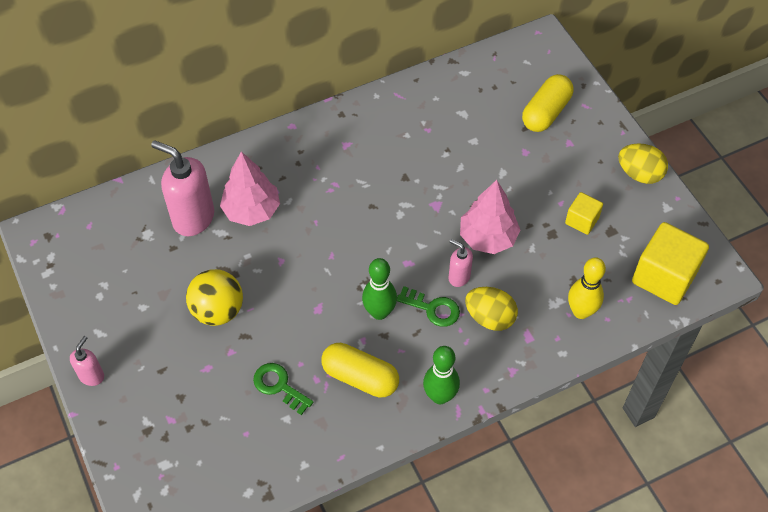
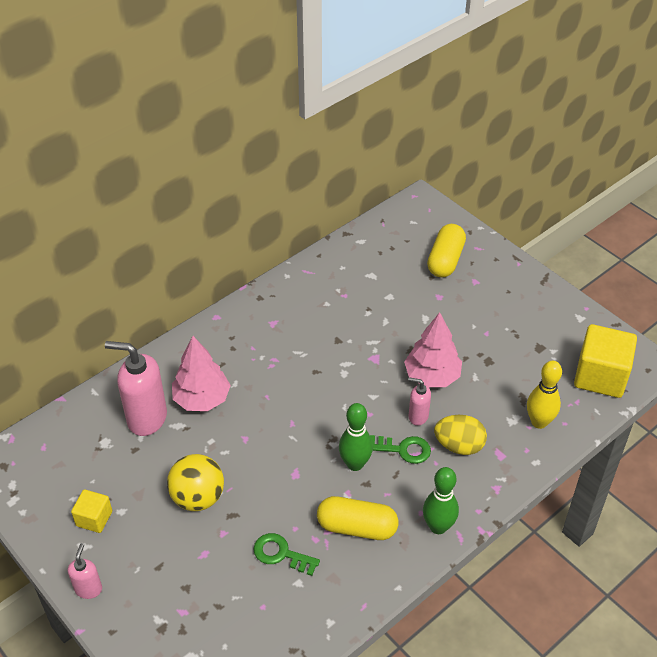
camera: 15 degrees left, 10 degrees down
(582, 220) = (510, 344): yellow cube -> yellow cube (94, 518)
(639, 174) = (546, 295): yellow egg -> none

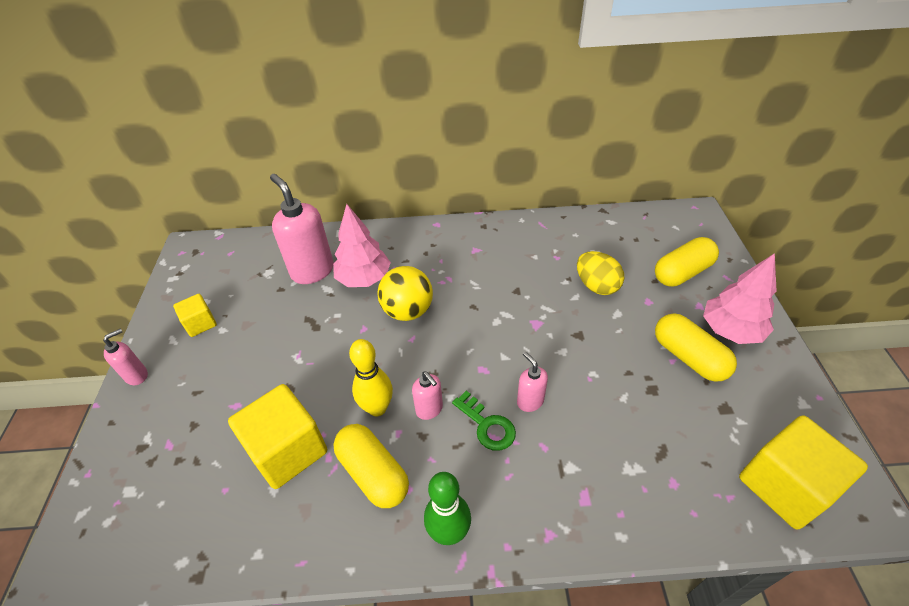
camera: 40 degrees right, 0 degrees up
(198, 497) = (281, 354): yellow ball -> yellow ball (408, 311)
(281, 554) = (288, 450): green key -> yellow cube
(355, 464) = (429, 409): green bowling pin -> pink soap dispenser
(432, 376) = (578, 371): pink tree -> pink tree (730, 330)
(459, 445) = (546, 458): yellow egg -> yellow egg (596, 286)
(494, 324) = (688, 357): none -> yellow capsule
(539, 422) = (661, 491): yellow bowling pin -> yellow bowling pin (377, 408)

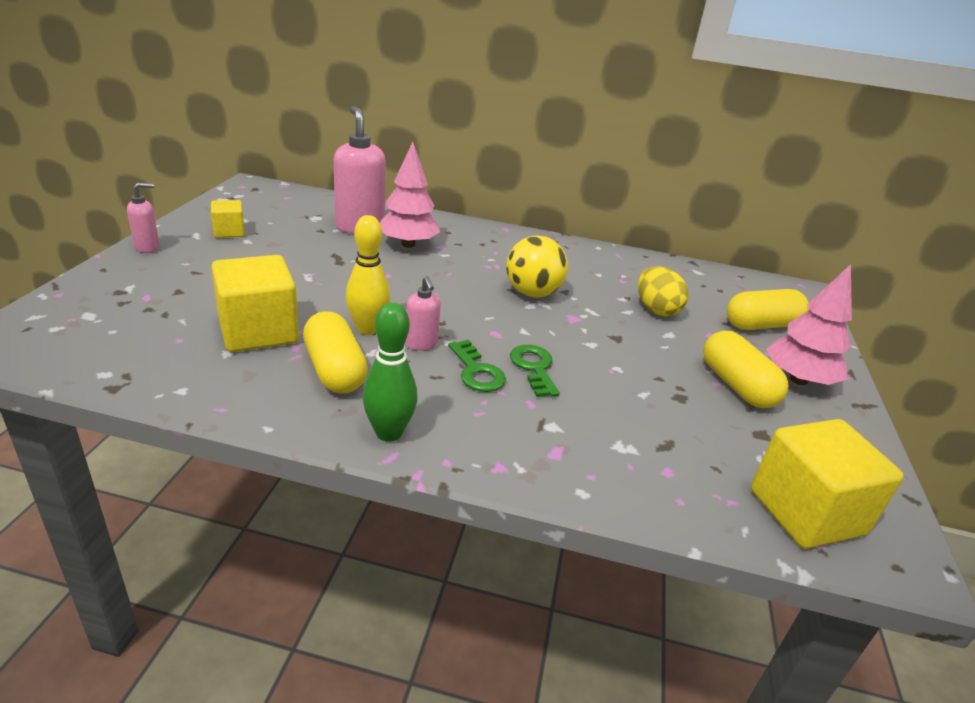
camera: 10 degrees right, 15 degrees down
(408, 311) = (440, 275): yellow ball -> yellow ball (532, 293)
(530, 401) = (534, 368): pink soap dispenser -> green key

